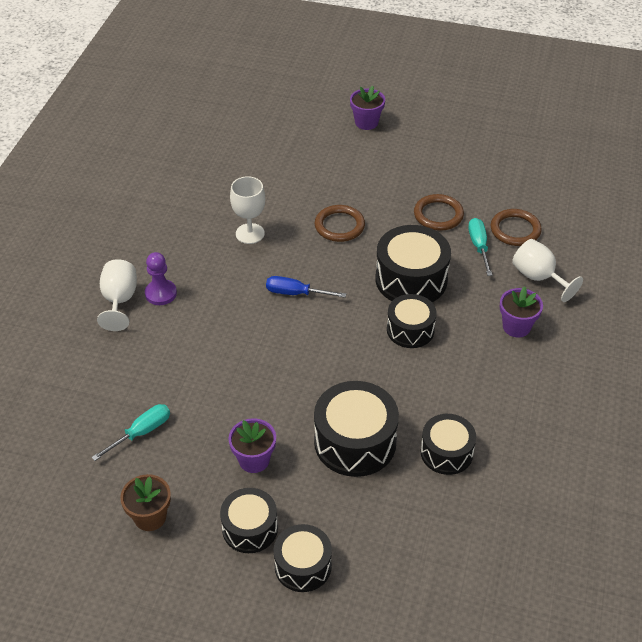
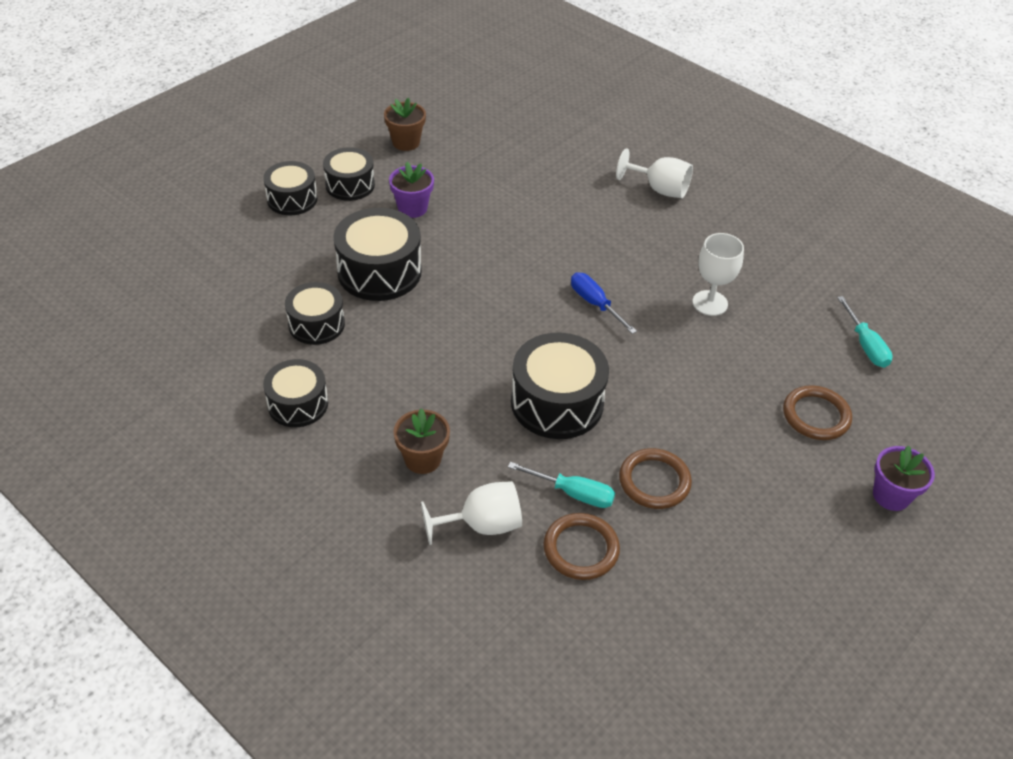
camera: 115 degrees right, 0 degrees up
(141, 432) = (491, 160): turquoise screwdriver -> turquoise screwdriver (865, 345)
(161, 293) = (653, 216): purple pawn -> none
(295, 293) = (595, 304): blue screwdriver -> blue screwdriver turned 75 degrees counterclockwise
(339, 226) = (683, 379): brown ring -> brown ring (816, 416)
(410, 330) = (483, 368): black drum -> black drum (298, 404)
(516, 327) = (422, 459): purple flower pot -> brown flower pot

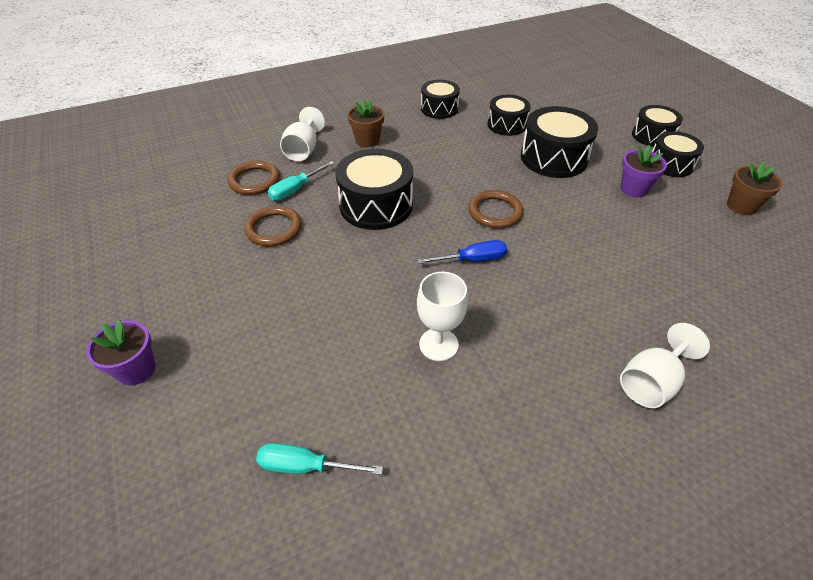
camera: 115 degrees right, 0 degrees up
(816, 416) = (253, 360): brown ring -> brown ring (495, 212)

